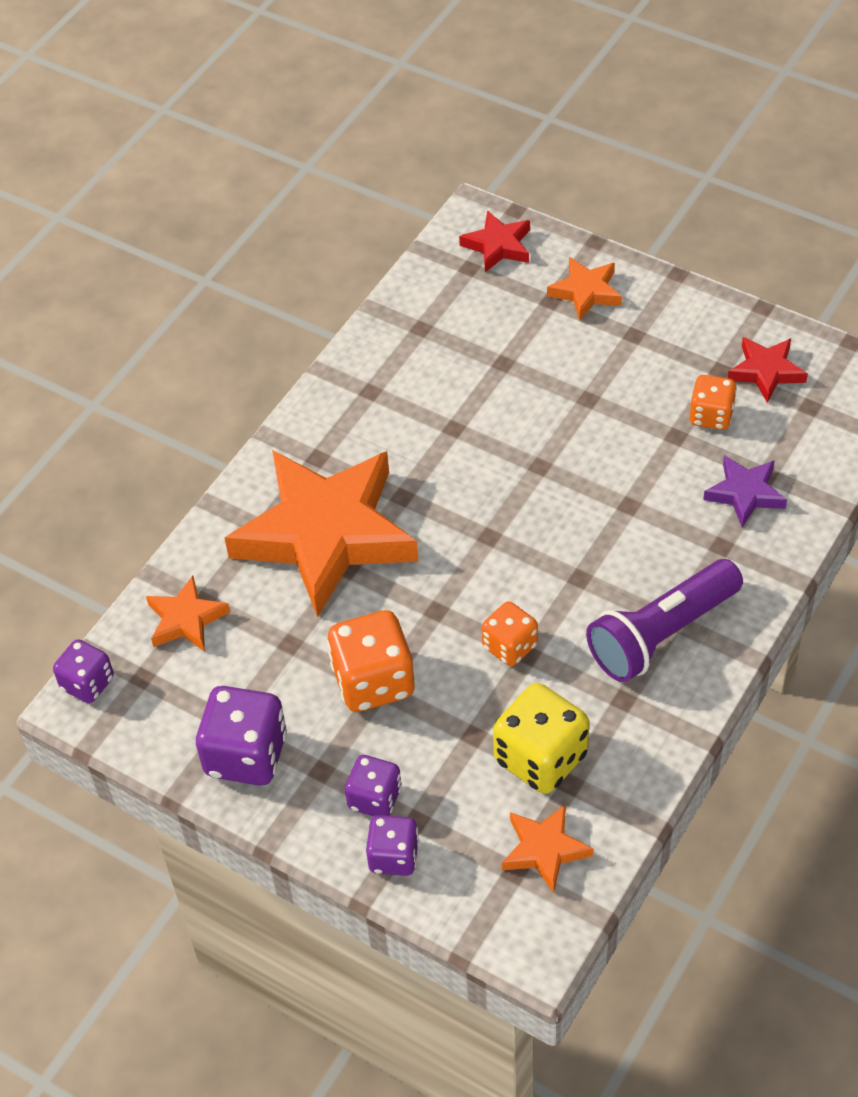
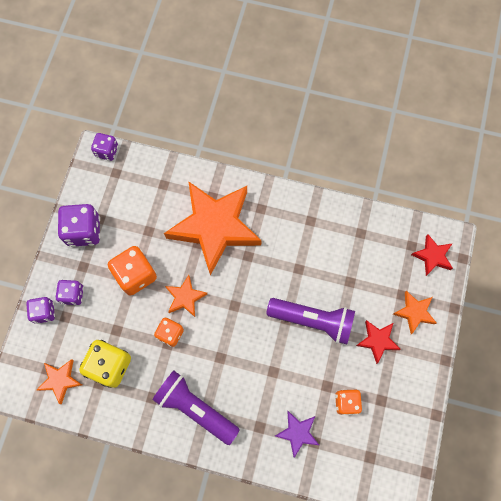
camera: 70 degrees right, 20 degrees up
(186, 619) = (151, 180): orange star -> orange star (185, 297)
(555, 428) = (313, 320): none -> purple flashlight
(766, 371) = (388, 427): red star -> red star (377, 341)

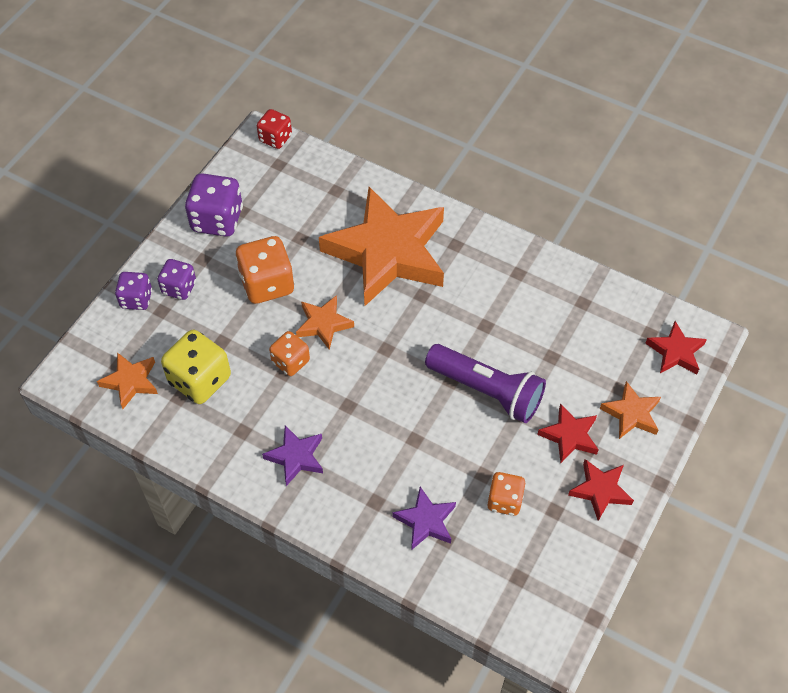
camera: 15 degrees right, 15 degrees down
(107, 151) = (275, 138): purple dice -> red dice
(195, 408) = (296, 457): purple flashlight -> purple star
(407, 377) = (600, 490): none -> red star

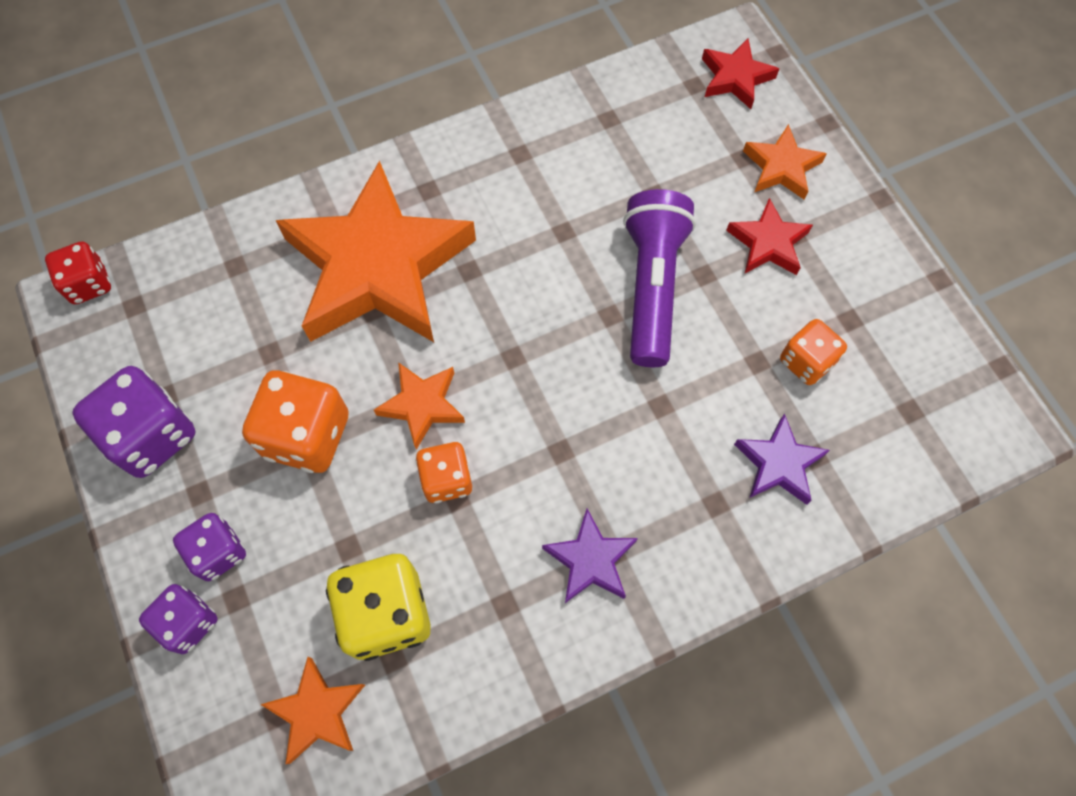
camera: 55 degrees left, 10 degrees up
(487, 391) = (651, 286): purple flashlight -> purple flashlight turned 60 degrees counterclockwise
(600, 490) = (855, 259): red star -> none

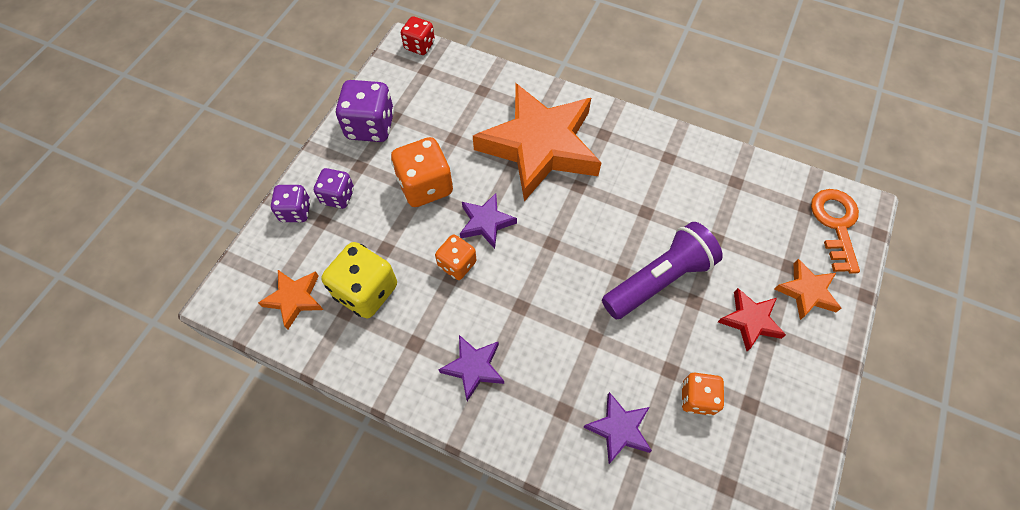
camera: 50 degrees right, 5 degrees down
(422, 405) = (486, 222): orange star -> purple star
(735, 78) = (835, 224): red star -> orange key

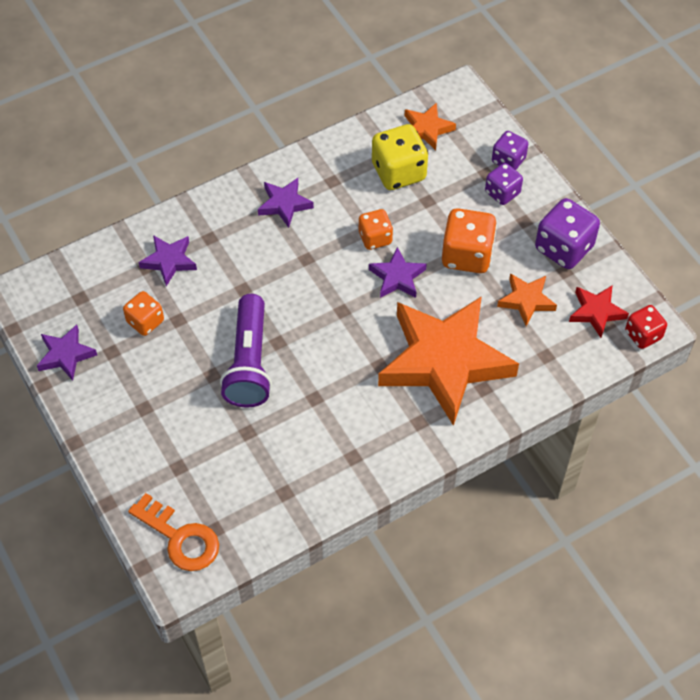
camera: 125 degrees right, 5 degrees down
(750, 321) = (164, 400): red star -> red star (596, 312)
(791, 444) = (66, 355): none -> purple star
(806, 292) = (149, 460): orange star -> orange star (526, 300)

